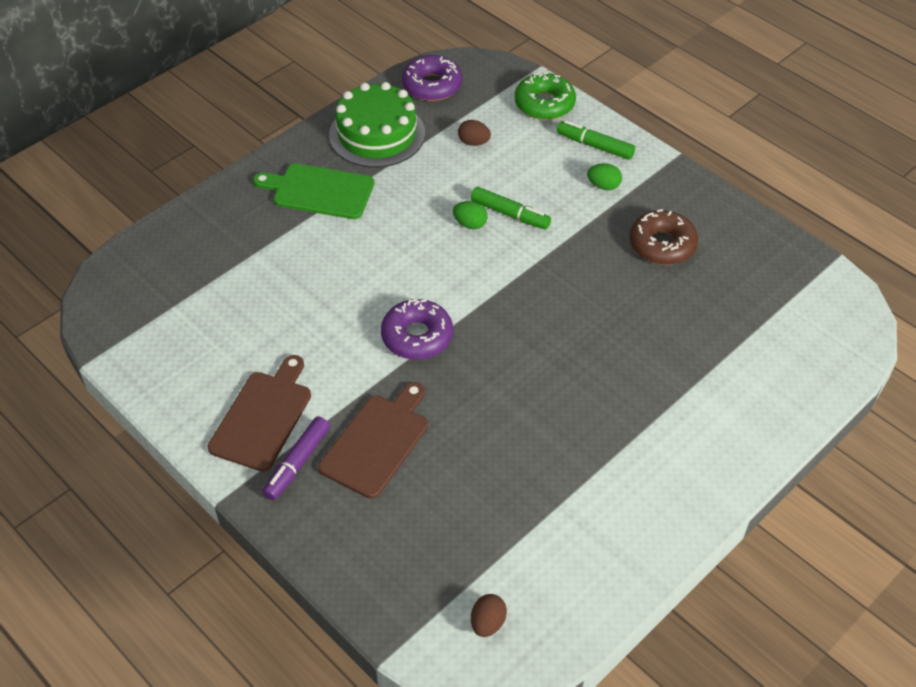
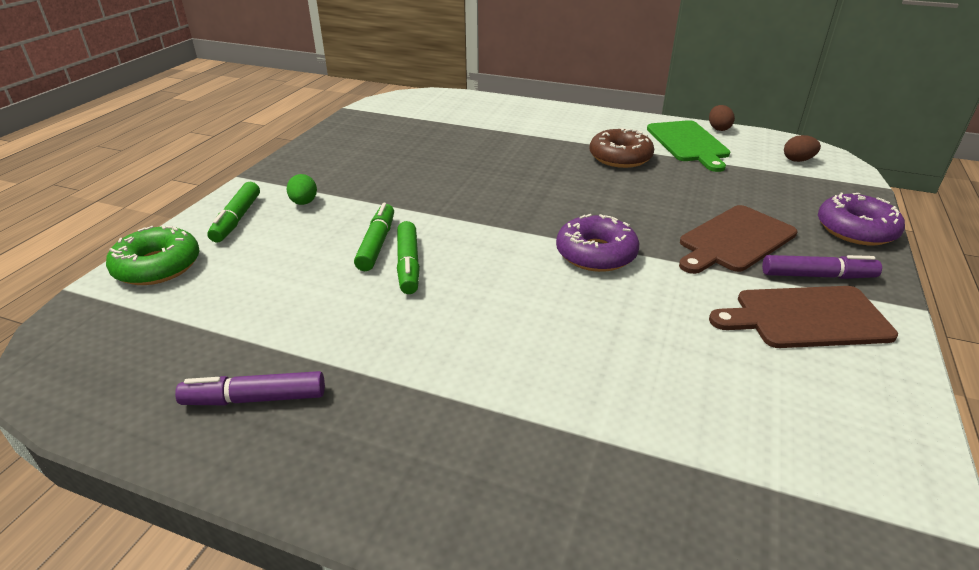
camera: 115 degrees left, 15 degrees down
(319, 191) = (419, 416): green cutting board -> green cutting board (688, 143)
(377, 134) = (255, 399): green cake -> purple marker
(377, 442) = (735, 240): brown cutting board -> brown cutting board turned 45 degrees counterclockwise
(432, 85) = (113, 377): purple donut -> purple donut (856, 229)
(470, 224) = (408, 265): green egg -> green marker
(473, 142) = (252, 300): brown egg -> brown egg (718, 128)
(662, 245) = (374, 164): brown donut -> brown donut (620, 157)

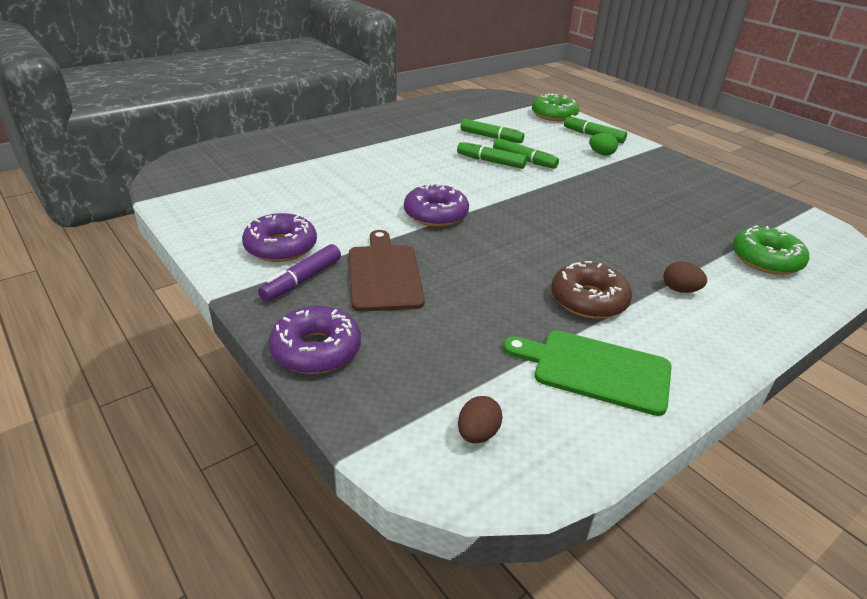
camera: 120 degrees right, 0 degrees up
(255, 399) = (424, 116): purple marker -> none
(312, 291) = (491, 137): none -> green marker
(468, 115) = (766, 259): none -> green donut
(718, 128) = (631, 433): brown egg -> brown egg (680, 290)
(806, 318) = (281, 247): brown cutting board -> purple donut

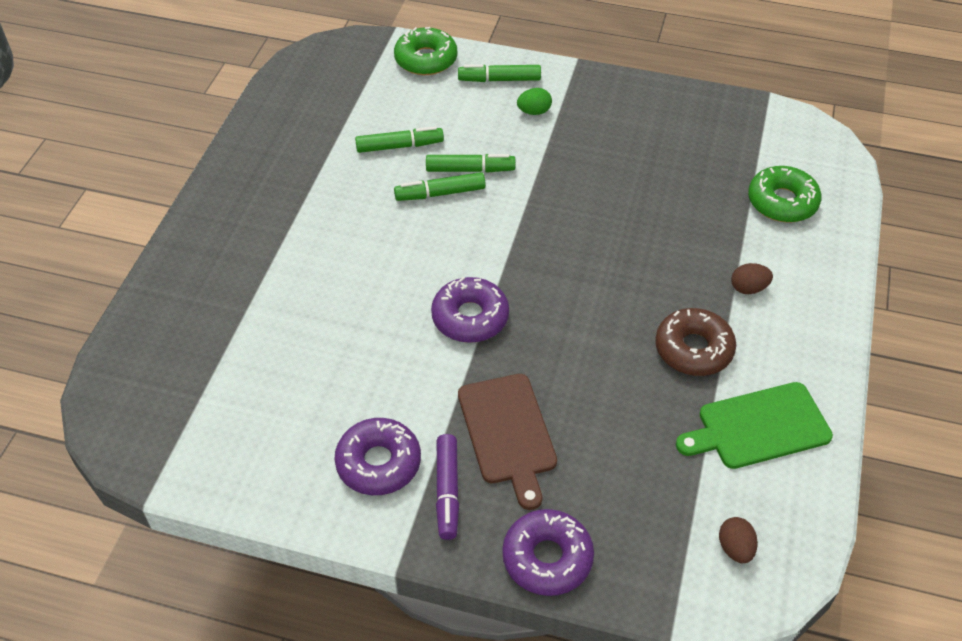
camera: 35 degrees left, 15 degrees up
(384, 274) = (508, 433): brown cutting board -> brown cutting board turned 150 degrees counterclockwise

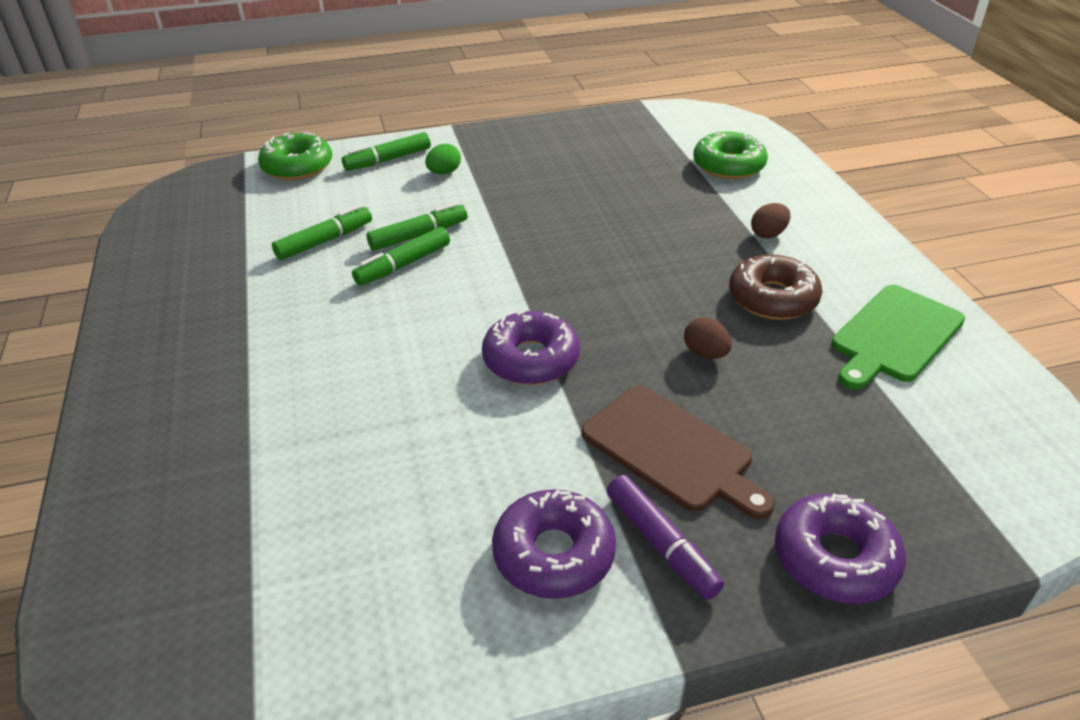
camera: 30 degrees left, 10 degrees down
(735, 548) = (992, 450): brown egg -> brown egg (705, 353)

